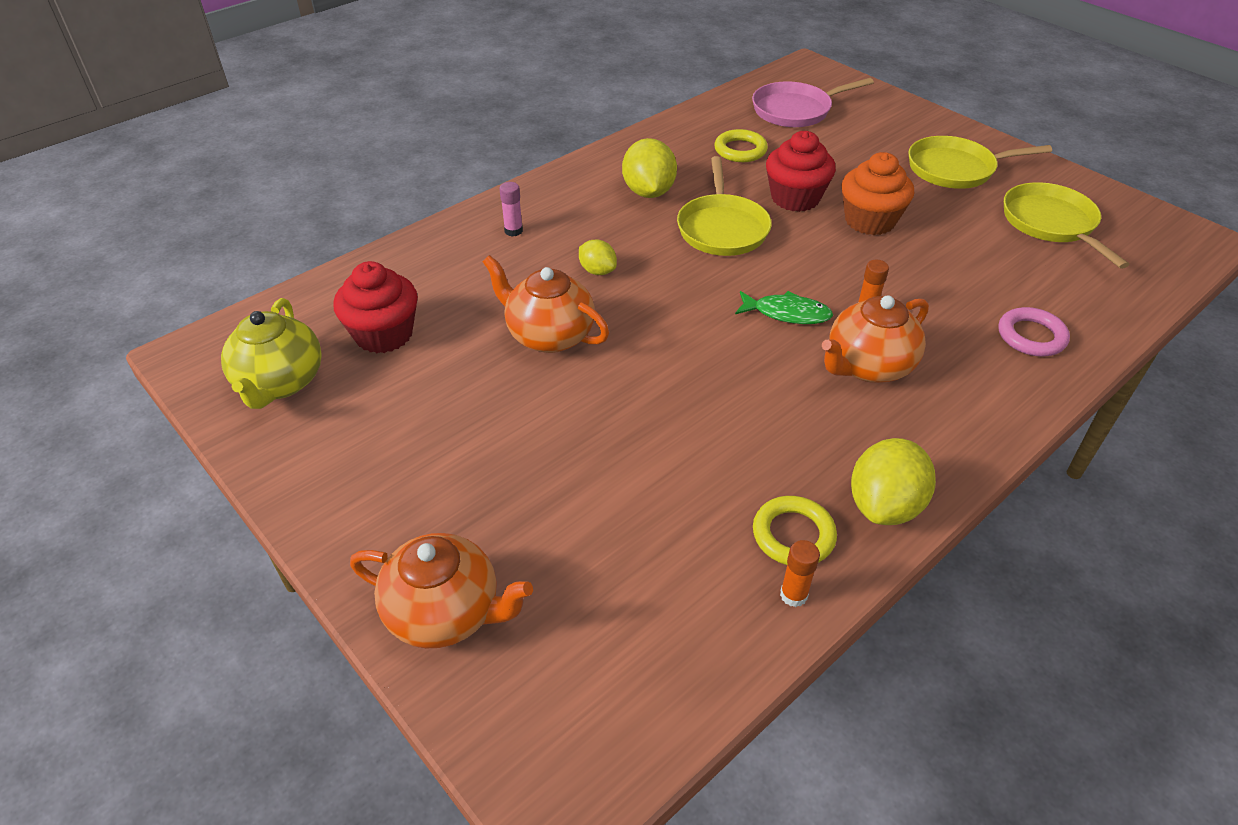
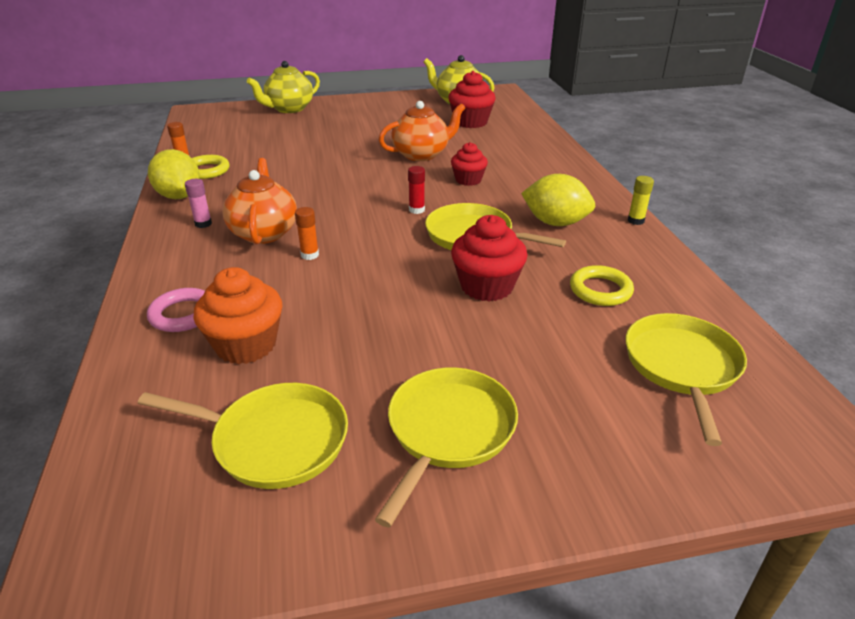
camera: 120 degrees right, 10 degrees down
(445, 612) = (289, 109): orange teapot -> yellow teapot
(513, 231) = (542, 167): pink glue stick -> pink glue stick (203, 224)
(597, 271) = (468, 180): yellow lemon -> red cupcake
(602, 154) = (635, 221): none -> yellow glue stick
(706, 280) = (416, 210): none -> red glue stick
(787, 313) = (348, 225): green fish -> none
(795, 110) = (682, 367): pink pan -> yellow pan
(869, 221) = (412, 311): orange cupcake -> orange cupcake (246, 345)

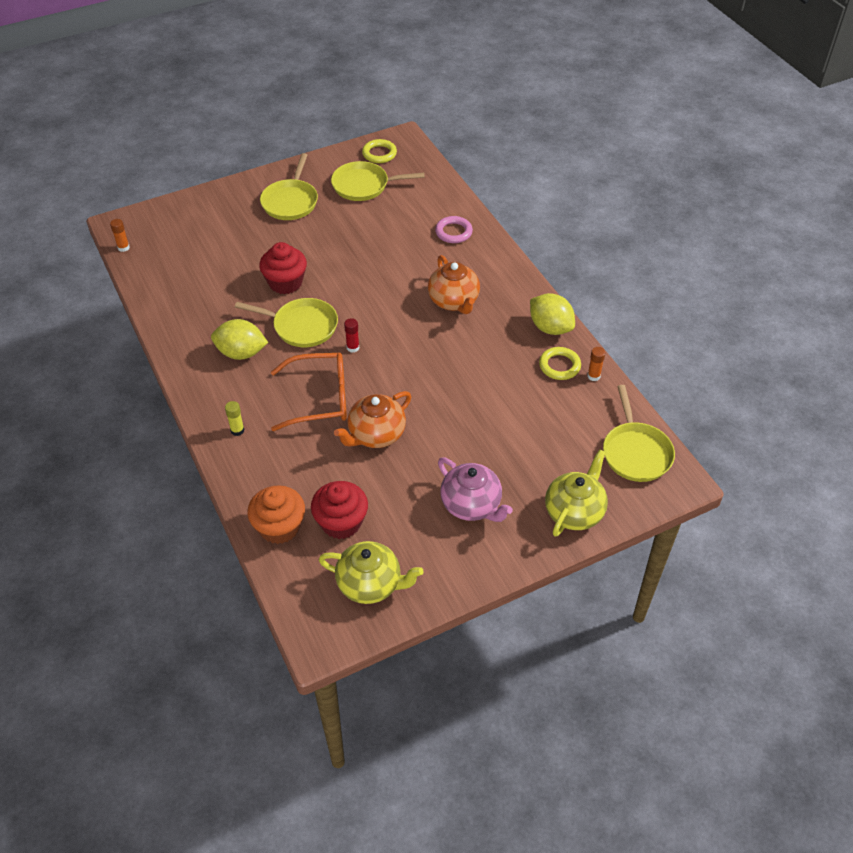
camera: 165 degrees right, 15 degrees up
(203, 224) = (504, 301): pink glue stick -> none
(246, 345) = (406, 222): orange cupcake -> orange cupcake (279, 527)
(310, 255) = (409, 287): orange glue stick -> orange glue stick (123, 248)
(363, 118) = (472, 505): none -> pink teapot
(468, 180) = (320, 398): red cupcake -> orange glasses
(600, 290) = (214, 293): yellow ring -> yellow ring (379, 154)
(635, 221) = (177, 368): yellow glue stick -> yellow glue stick (237, 430)
(682, 367) = (177, 250): yellow pan -> yellow pan (635, 452)

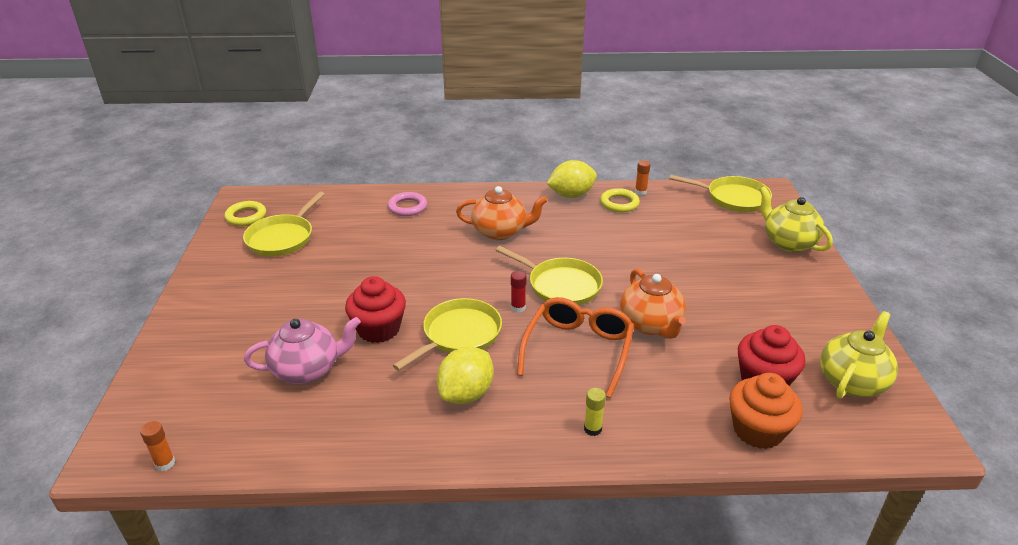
camera: 65 degrees left, 15 degrees down
(290, 201) = (249, 292): yellow pan -> yellow pan (560, 285)
(472, 505) = (765, 292): pink teapot -> pink teapot (307, 370)

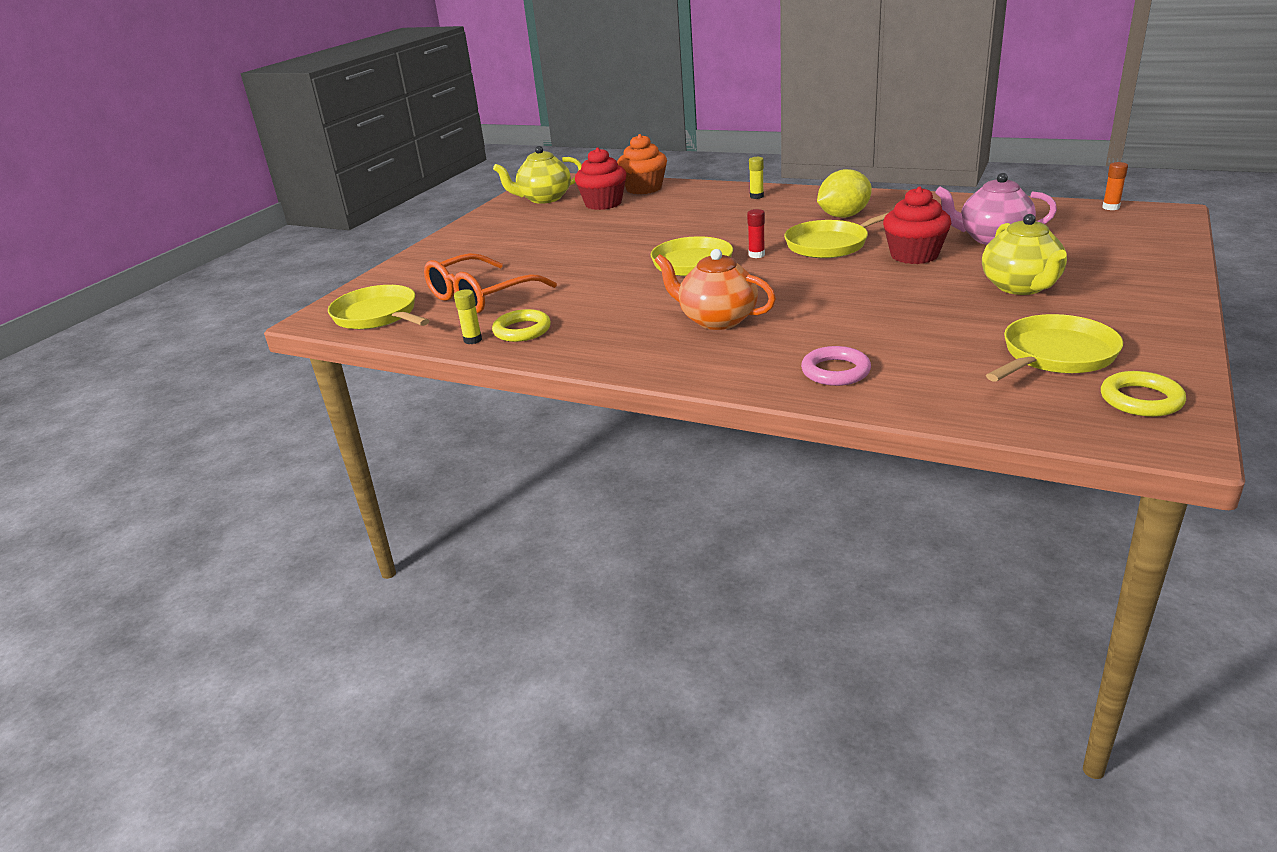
camera: 150 degrees left, 5 degrees down
(571, 195) = (570, 350): yellow lemon -> none
(578, 349) = (726, 227): orange glasses -> orange glasses (480, 296)
(640, 192) = (473, 340): orange glue stick -> yellow glue stick
(651, 325) = (644, 234): orange teapot -> none
(788, 242) = (414, 270): yellow teapot -> yellow teapot (1021, 287)

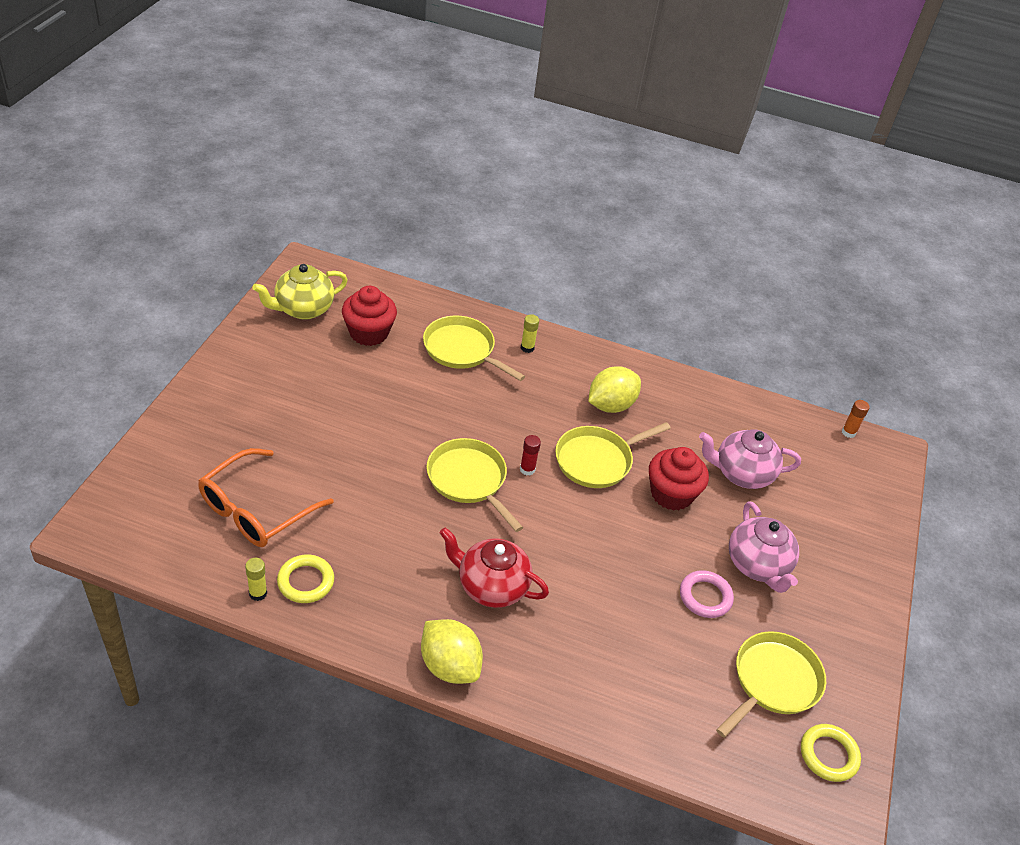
camera: 15 degrees left, 15 degrees up
(378, 316) = (152, 533): yellow pan -> yellow pan (462, 350)
(644, 188) = (410, 307): orange cupcake -> none
(668, 368) = (449, 665): none -> yellow lemon
(716, 320) = (491, 586): orange teapot -> red teapot
(835, 371) = (595, 687): pink ring -> pink ring (705, 597)
(1021, 287) = (757, 565): yellow teapot -> pink teapot

